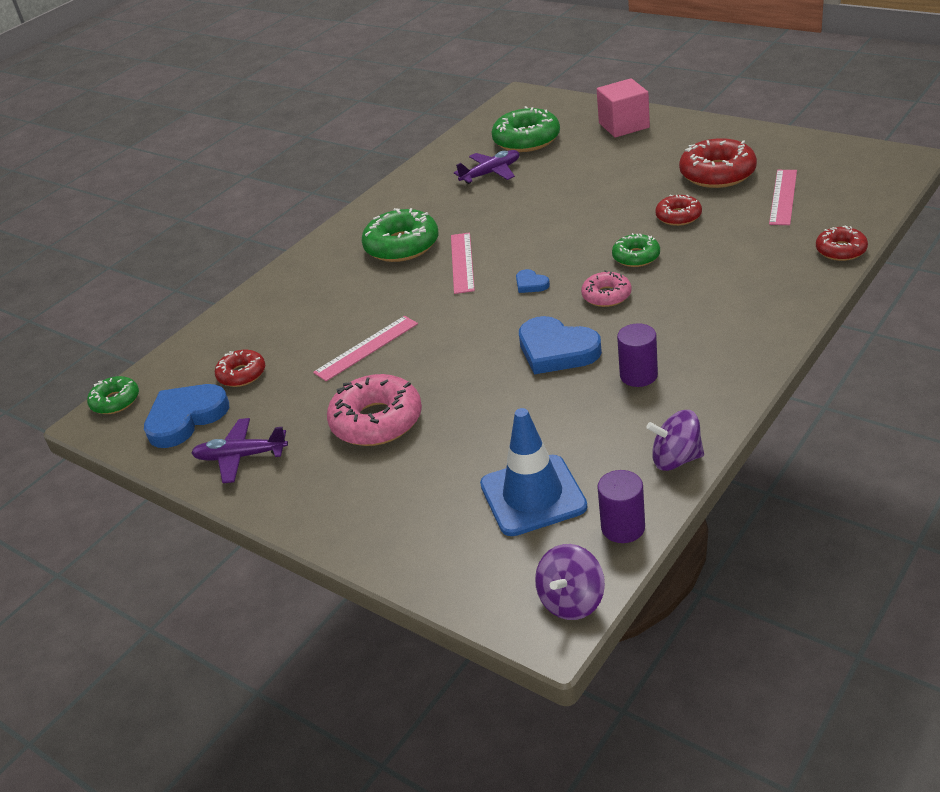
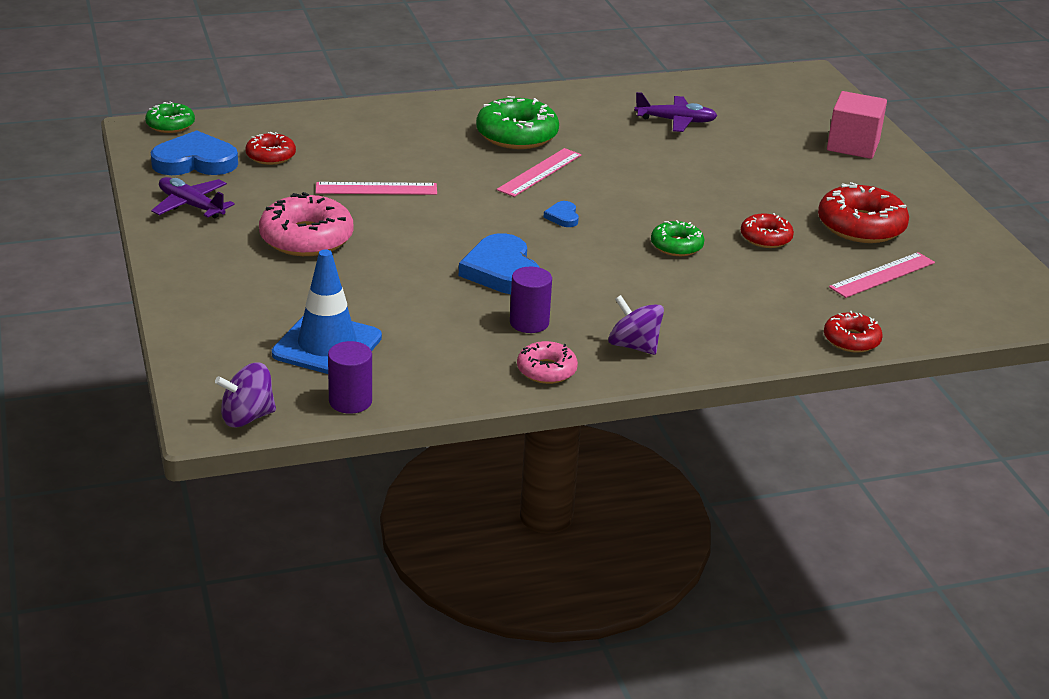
camera: 30 degrees right, 5 degrees down
(526, 140) = (750, 112): green donut -> none
(606, 296) = (604, 258): pink donut -> pink donut (546, 370)
(676, 459) = (458, 388): purple spinning top -> purple spinning top (634, 346)

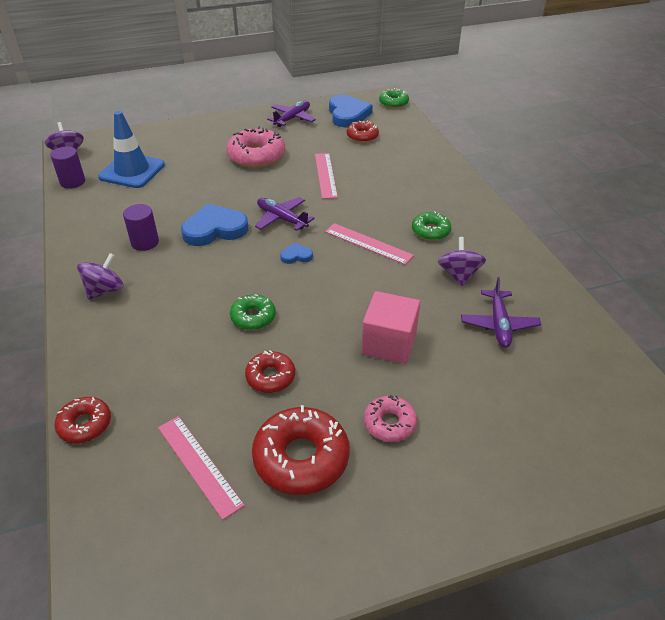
camera: 90 degrees right, 10 degrees up
(481, 223) = (281, 219): none -> purple plane
(517, 135) = (430, 231): green donut -> green donut, size x0.58
(546, 370) = (84, 251): pink donut -> pink donut (389, 423)
(599, 129) = (459, 275): none -> purple spinning top
(853, 145) = (499, 473): pink cube -> pink cube (389, 343)

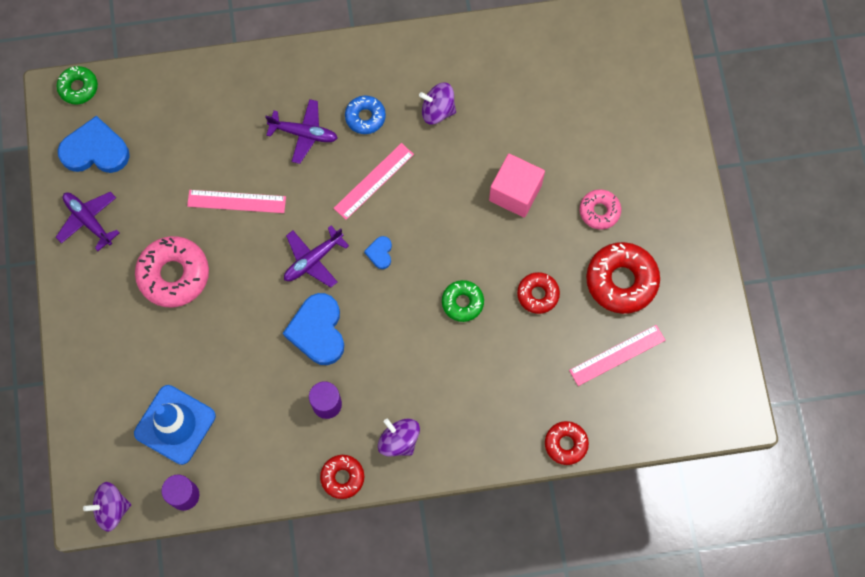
camera: 80 degrees left, 30 degrees up
(362, 136) = (156, 144): red donut -> red donut (342, 477)
(430, 231) = (365, 117): green donut -> blue donut
(498, 324) = (508, 98): purple plane -> purple plane (304, 134)

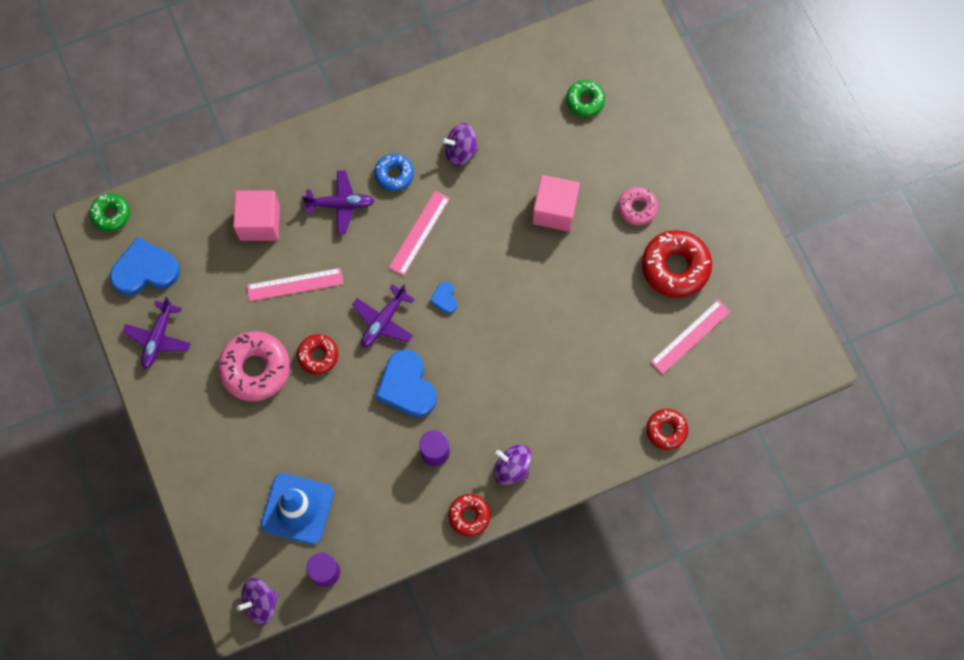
camera: 15 degrees left, 0 degrees up
(88, 220) = (158, 338): purple plane -> purple plane turned 105 degrees counterclockwise
(219, 131) = (259, 222): none -> pink cube
(462, 302) = (534, 325): green donut -> green donut (585, 101)
(538, 294) = (602, 299): red donut -> red donut (318, 356)

